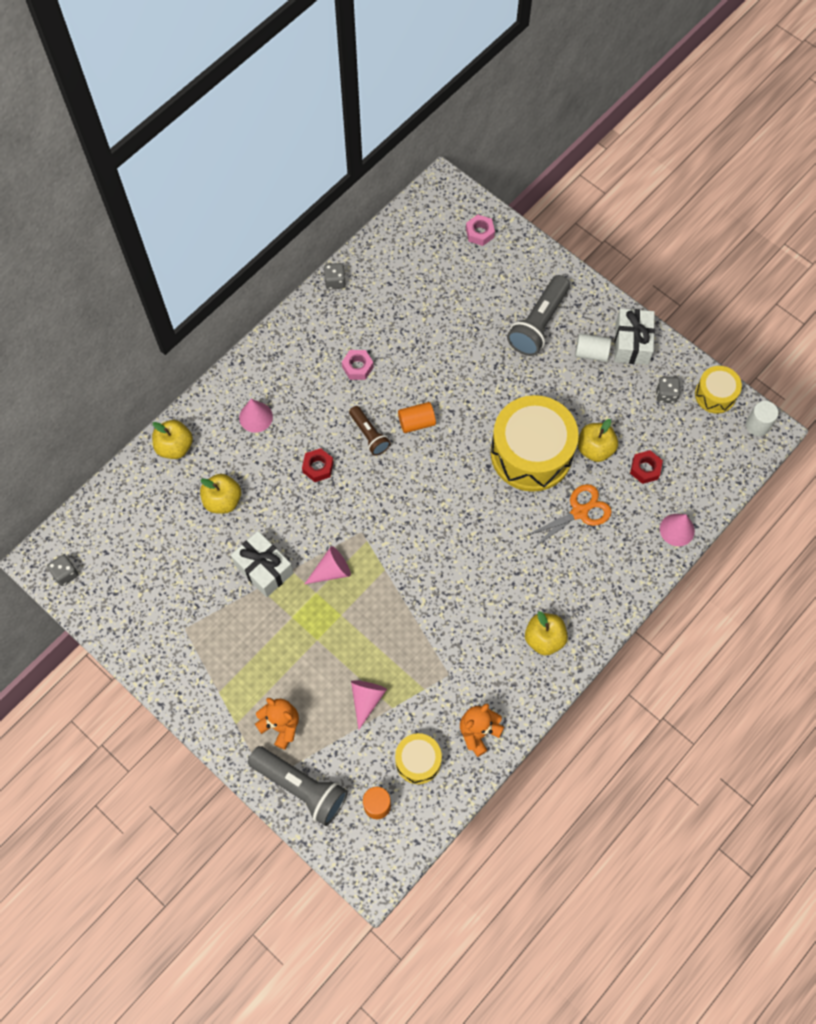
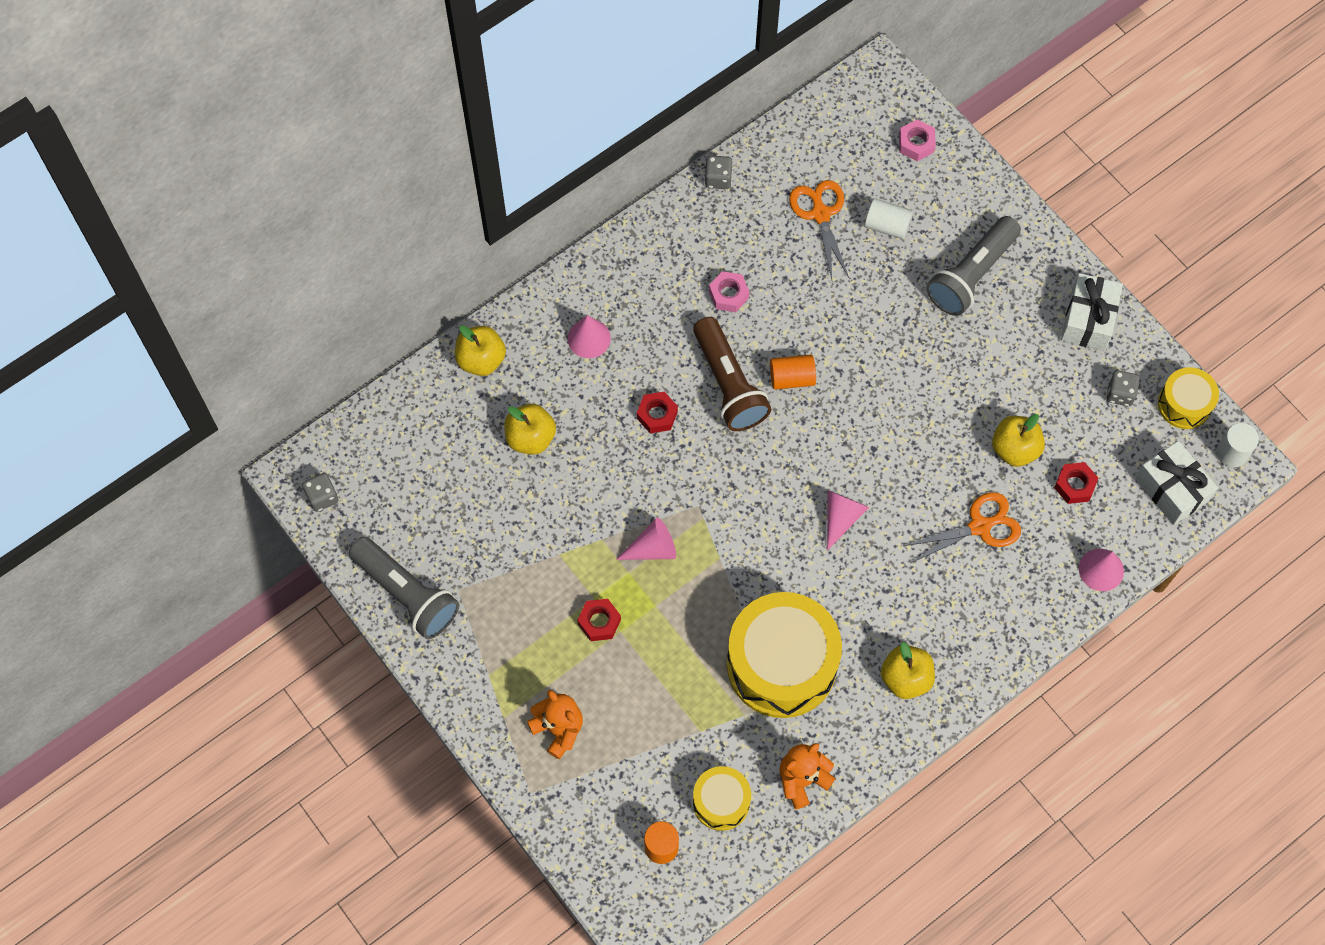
camera: 10 degrees right, 0 degrees up
(264, 569) = (568, 532): white gift -> white gift (1171, 489)
(299, 635) = (599, 622): none -> red nut
(301, 787) = (571, 808): grey flashlight -> grey flashlight (407, 594)
(366, 699) = (669, 715): pink cone -> pink cone (841, 517)
(369, 435) = (729, 384): brown flashlight -> brown flashlight, size x1.69
(417, 296) = (820, 214): none -> orange scissors
(531, 453) = (931, 441): yellow drum -> yellow drum (781, 664)
(591, 353) = (1033, 324): white cylinder -> white cylinder (887, 225)

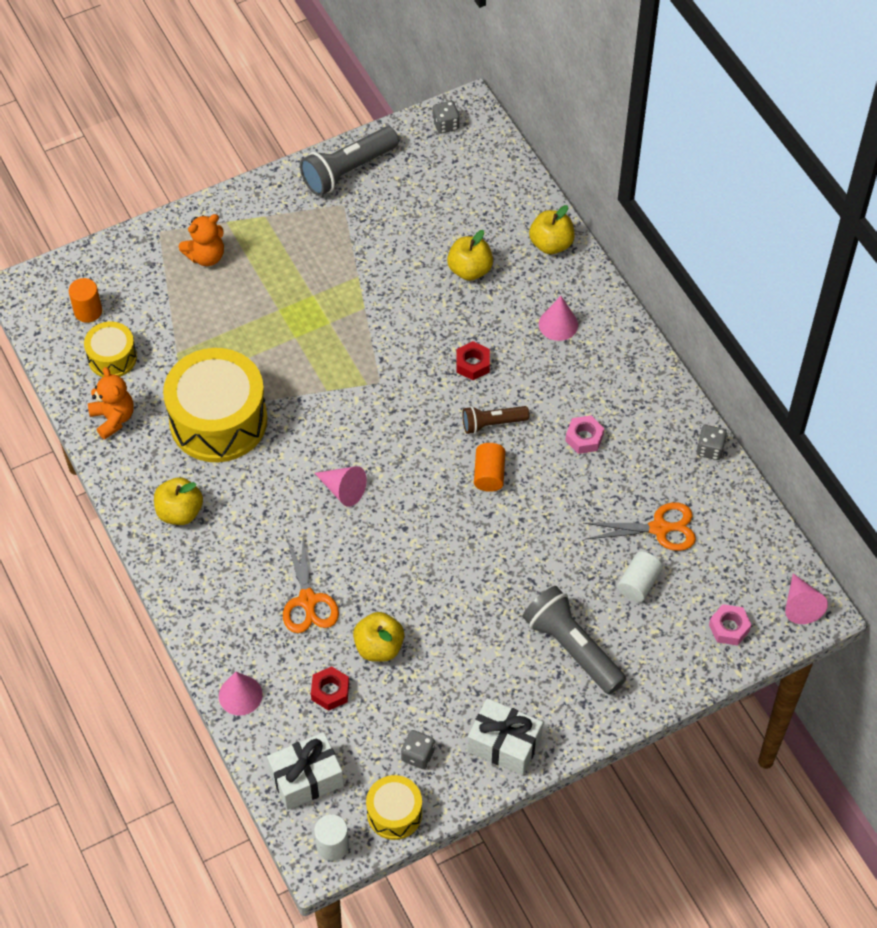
camera: 100 degrees right, 10 degrees down
(599, 622) = (290, 296): red nut -> none
(652, 548) = (347, 342): pink cone -> pink cone (800, 605)
(729, 384) = (492, 424): brown flashlight -> brown flashlight, size x0.59

